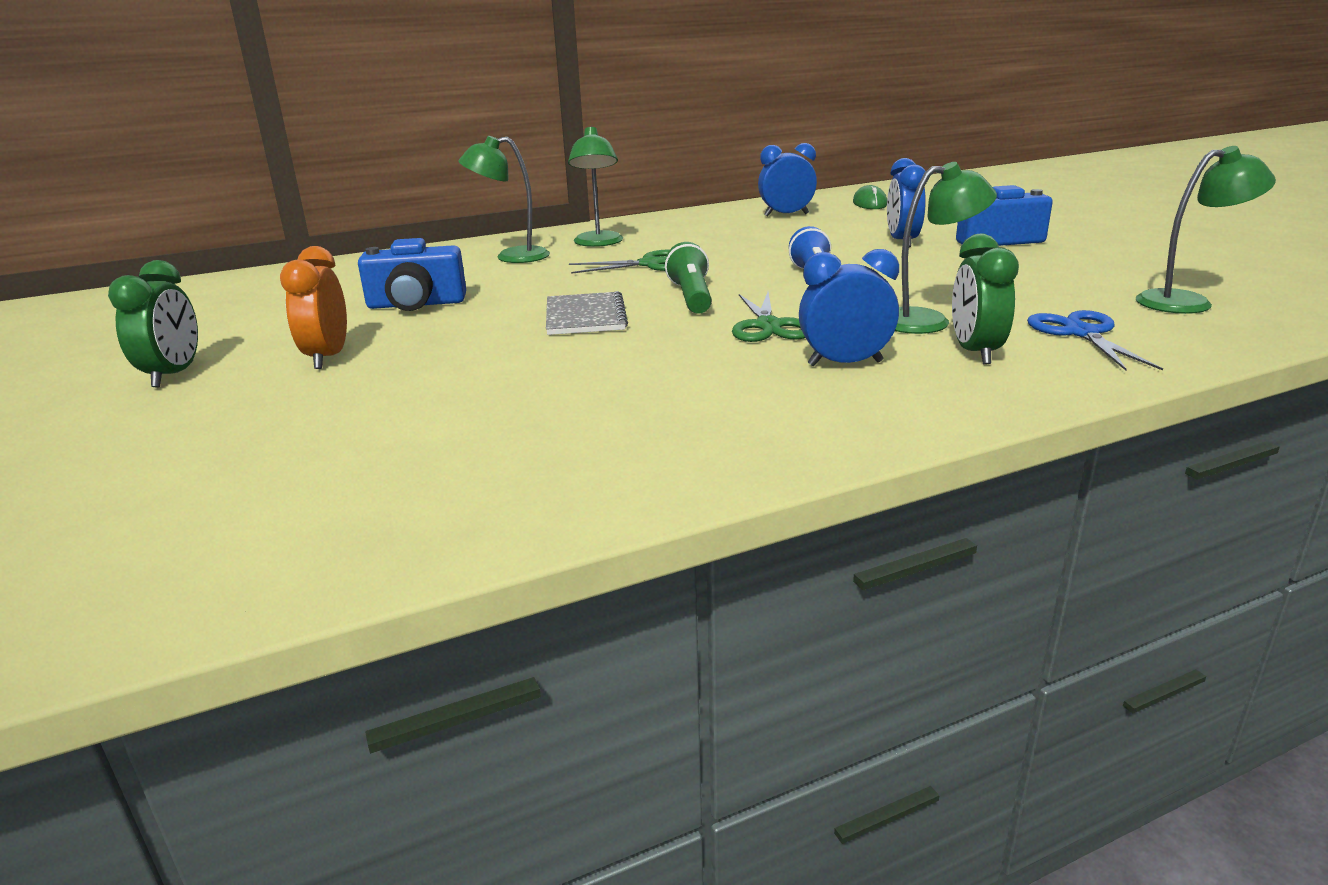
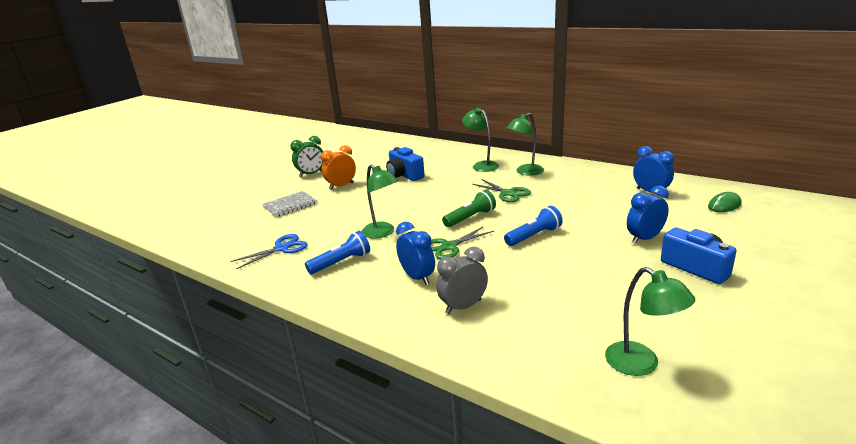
camera: 60 degrees right, 0 degrees up
(585, 316) = (422, 207): grey notebook -> grey notebook (290, 205)
(697, 411) = (341, 262): none -> blue flashlight
(927, 321) = (499, 283): green lamp -> green lamp (382, 233)
(975, 352) = (463, 306): green clock -> grey clock
(1081, 333) = (527, 333): blue scissors -> blue scissors (282, 248)

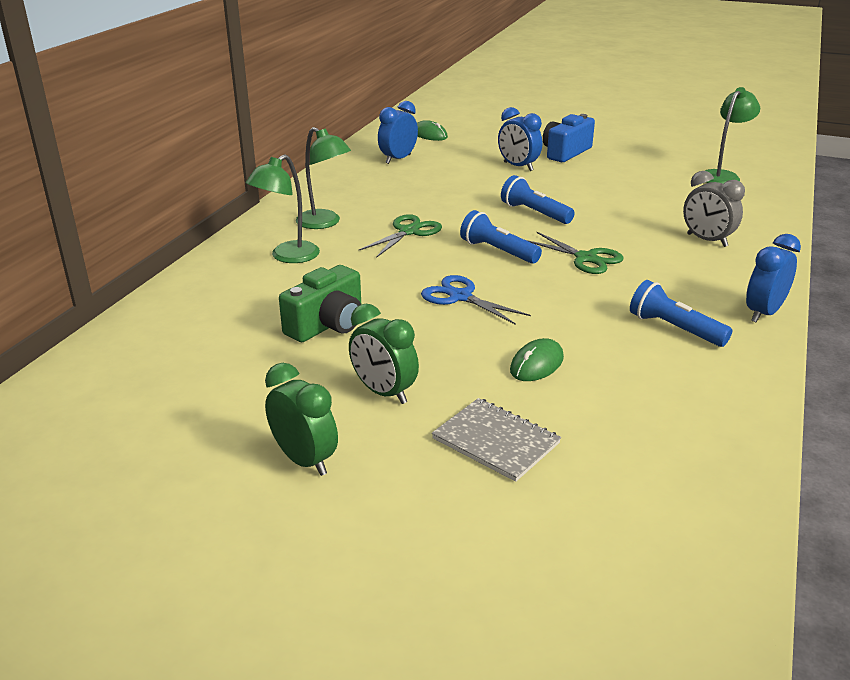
camera: 105 degrees left, 5 degrees up
(282, 248) = (670, 397): blue scissors -> blue scissors (460, 297)
(337, 218) = (536, 364): none -> green mouse
(341, 186) = (384, 392): orange clock -> green clock
(382, 233) = (571, 310): green lamp -> none
(404, 175) = (327, 325): blue camera -> green camera
(417, 277) = (671, 270): blue clock -> blue clock (763, 313)
(470, 218) = (498, 251): green flashlight -> blue flashlight

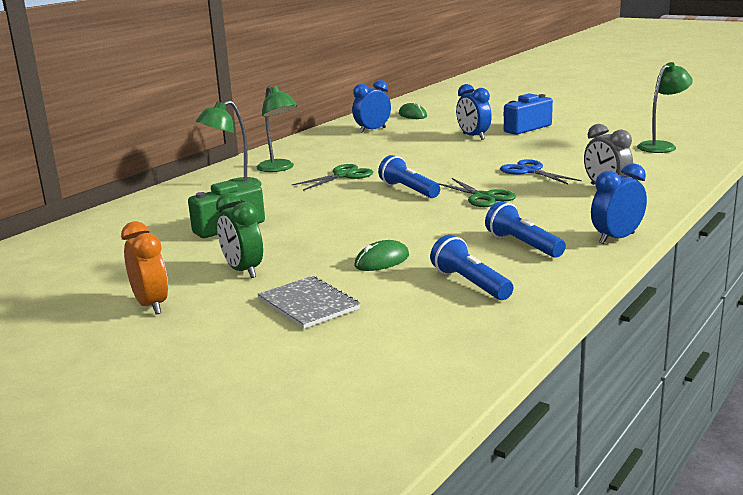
camera: 15 degrees right, 10 degrees down
(304, 460) = (151, 305): green clock -> orange clock
(460, 297) = (353, 217): blue scissors -> blue scissors (530, 171)
(534, 213) = (462, 167): blue flashlight -> blue flashlight (470, 284)

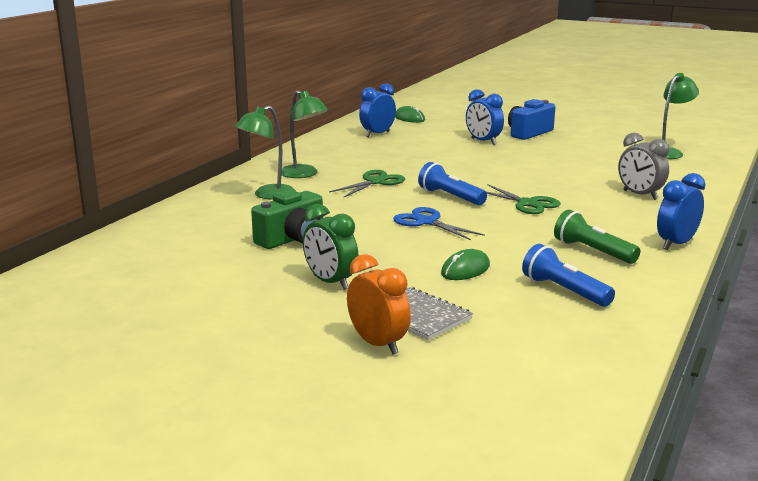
camera: 10 degrees left, 0 degrees up
(151, 305) = (255, 320): orange clock -> orange clock (378, 344)
(523, 245) = (593, 251): blue flashlight -> green flashlight
(530, 171) = (558, 177): blue scissors -> blue scissors (426, 222)

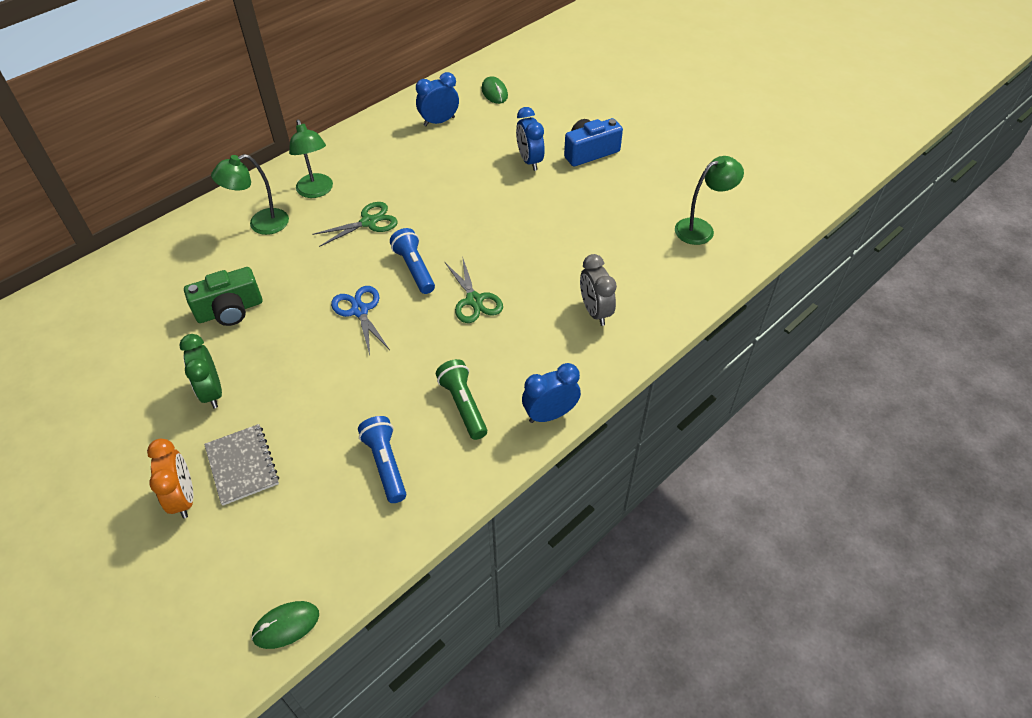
camera: 20 degrees right, 30 degrees up
(465, 270) = (331, 404): green mouse -> green mouse (286, 625)

